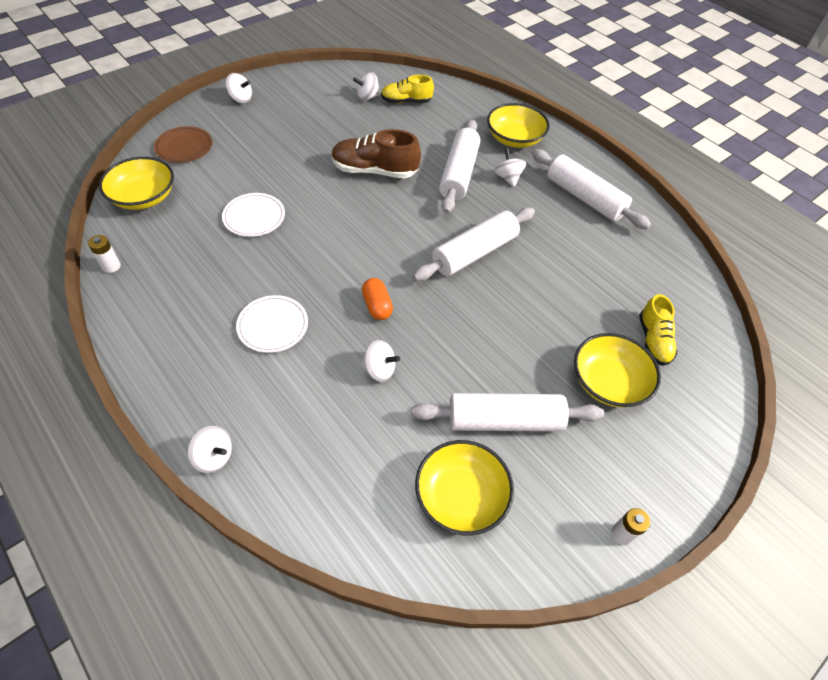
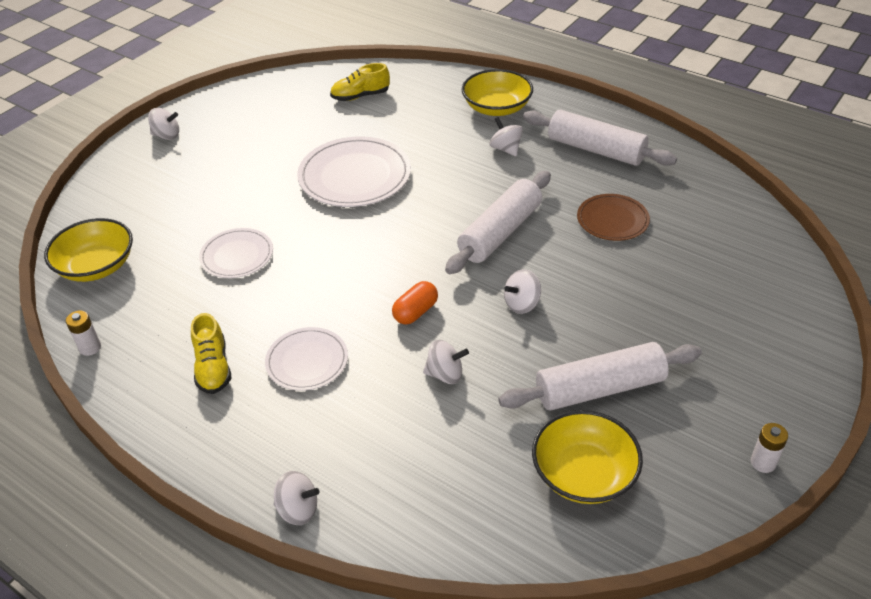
camera: 10 degrees left, 10 degrees down
(184, 147) = (121, 202): brown plate -> brown plate (612, 220)
(367, 97) = (314, 101): white spinning top -> white spinning top (522, 304)
(374, 171) = (355, 176): brown shoe -> white plate
(377, 306) = (415, 312): orange capsule -> orange capsule turned 75 degrees clockwise
(459, 174) = (450, 157): white rolling pin -> none
(608, 382) = (692, 323): yellow bowl -> none
(653, 340) = (722, 271): yellow shoe -> yellow shoe (213, 368)

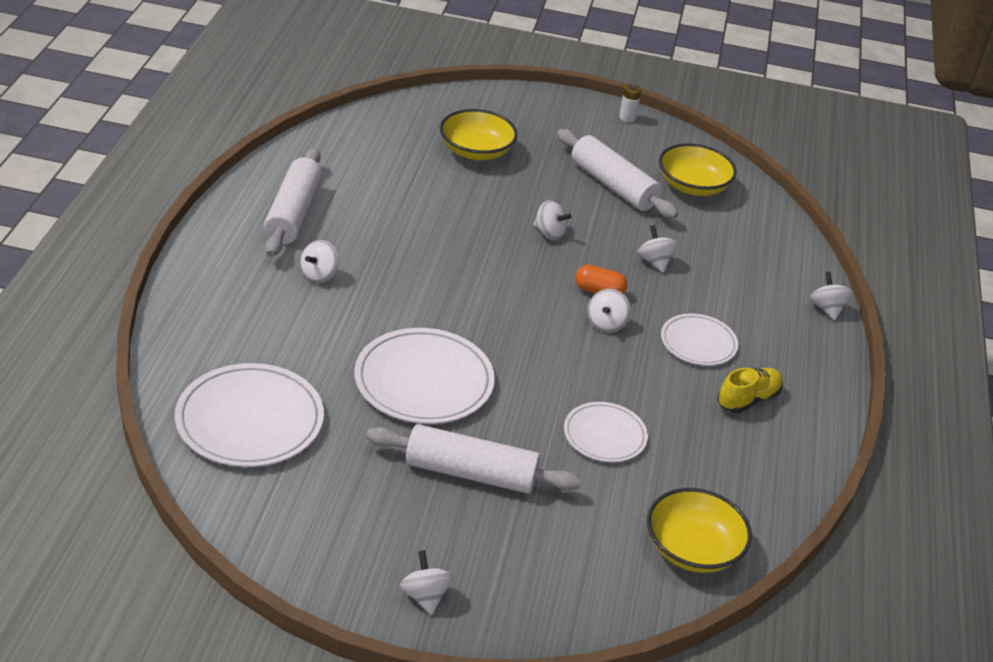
camera: 120 degrees left, 5 degrees down
(90, 348) = (791, 498): white battery -> none
(360, 96) = (250, 420): yellow shoe -> white plate
(367, 302) = (606, 324): none -> white spinning top
(496, 108) = (235, 294): yellow bowl -> yellow bowl (476, 151)
(500, 232) = (462, 259): white rolling pin -> white rolling pin (470, 473)
(612, 220) = (406, 194): brown plate -> none

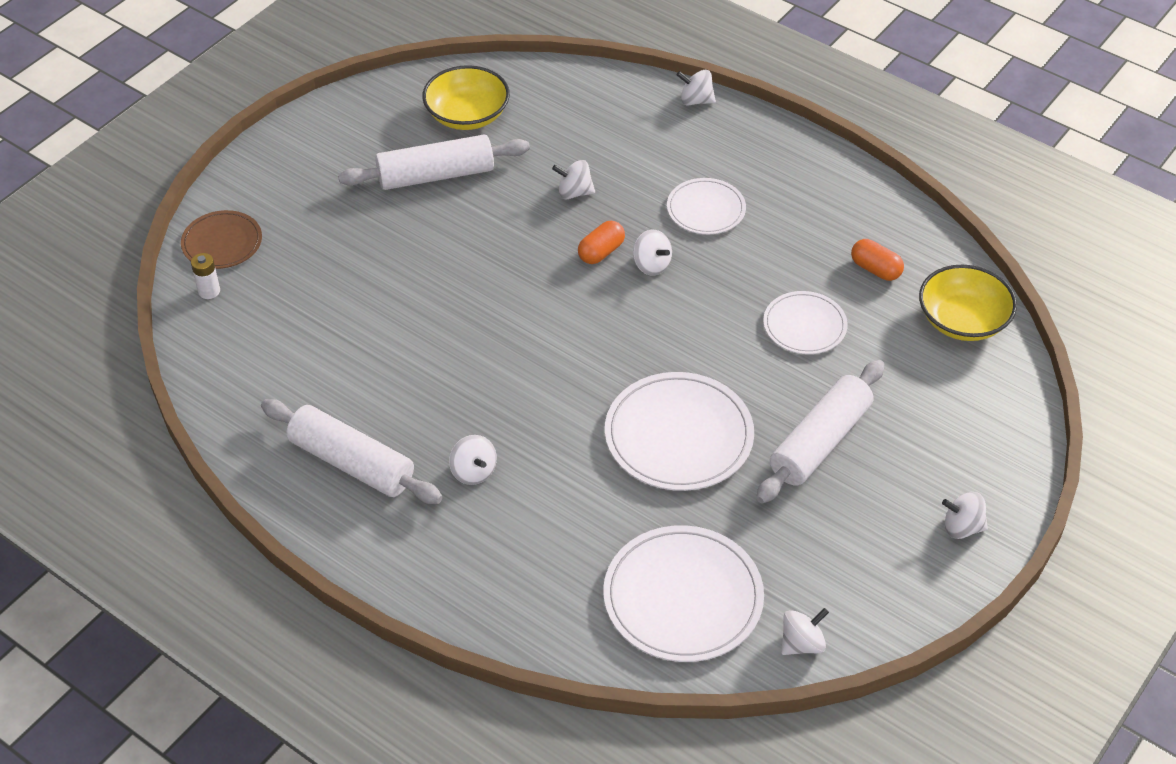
camera: 60 degrees left, 10 degrees up
(465, 105) = (222, 242): none -> brown plate
(476, 151) = (316, 264): yellow bowl -> none
(549, 233) = (491, 255): white spinning top -> white spinning top (802, 643)
(627, 117) = (321, 117): white battery -> white battery (209, 291)
(712, 471) = (875, 269): none -> orange capsule
(748, 399) = (795, 207): yellow shoe -> none

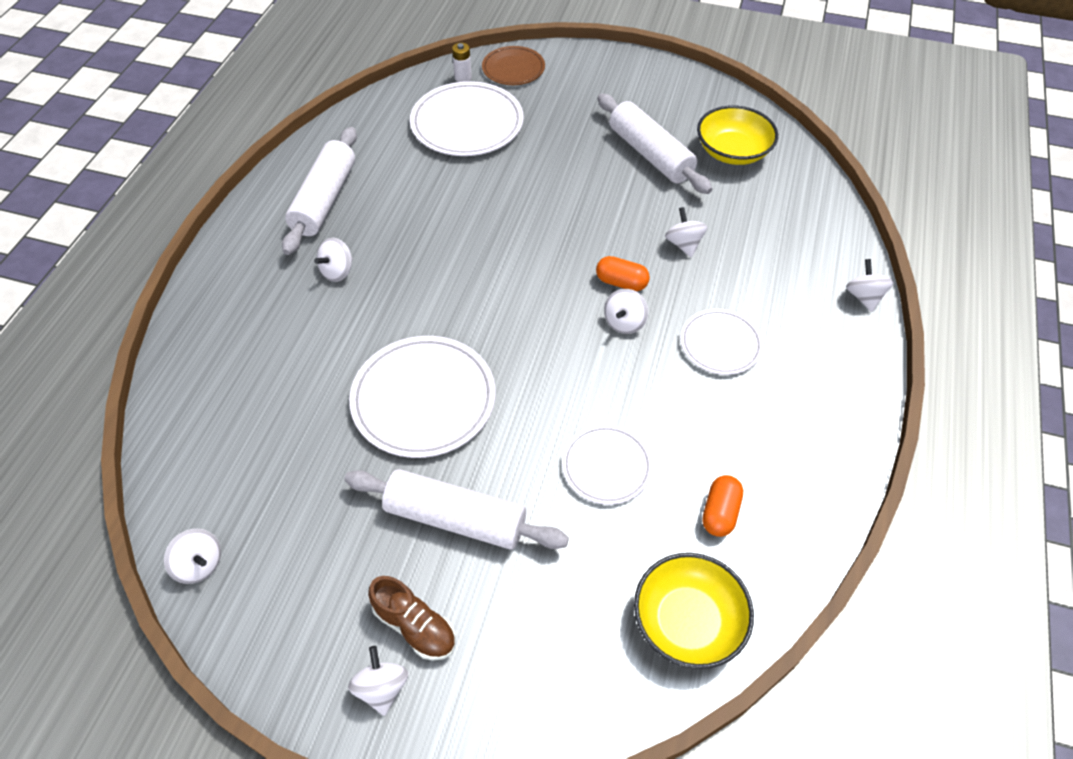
camera: 70 degrees right, 5 degrees up
(683, 597) = (236, 452): white plate -> white plate (467, 123)
(914, 493) = (415, 626): none -> brown shoe

